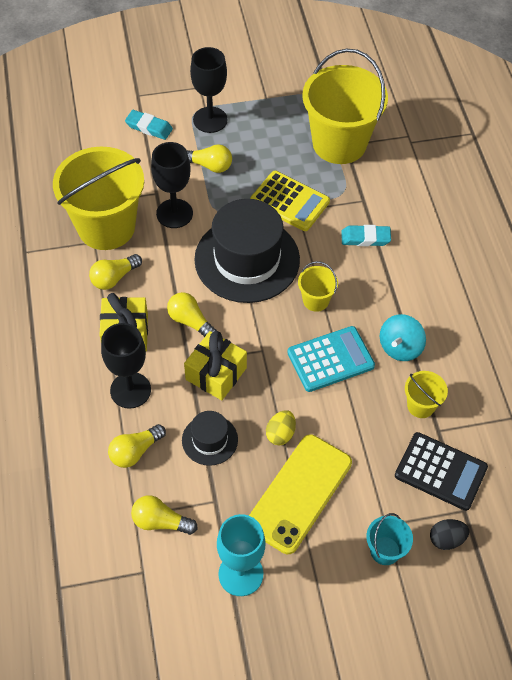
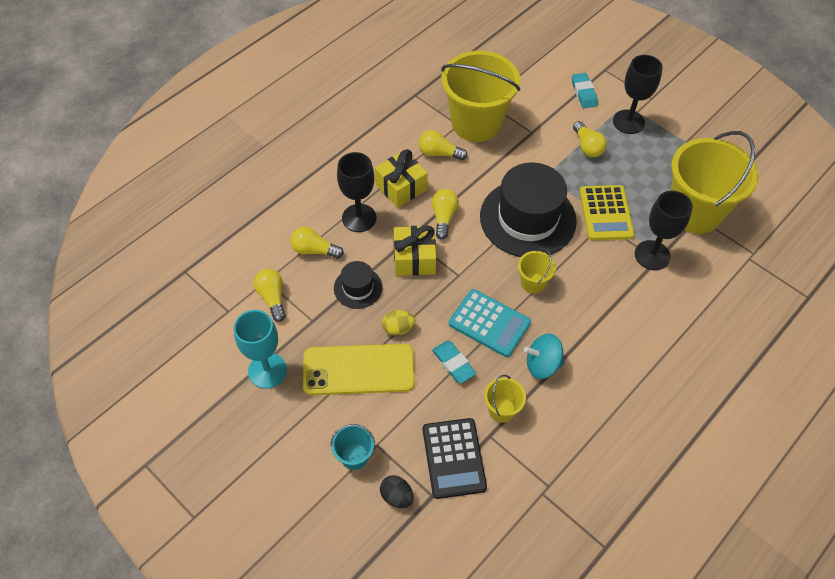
camera: 55 degrees right, 0 degrees up
(174, 213) = (525, 153): black goblet -> black goblet (652, 255)
(365, 238) = (622, 282): turquoise eraser -> turquoise eraser (453, 363)

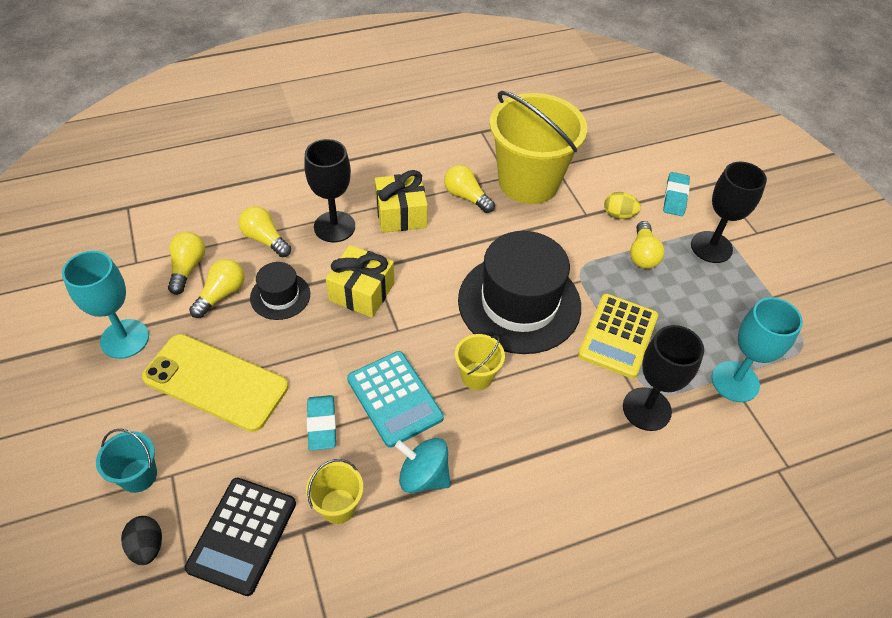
camera: 25 degrees right, 5 degrees down
(398, 328) = (290, 357): yellow egg -> yellow egg (618, 215)
(443, 217) = (424, 263): yellow light bulb -> yellow light bulb (221, 294)
(694, 212) = (735, 381): yellow bucket -> turquoise goblet

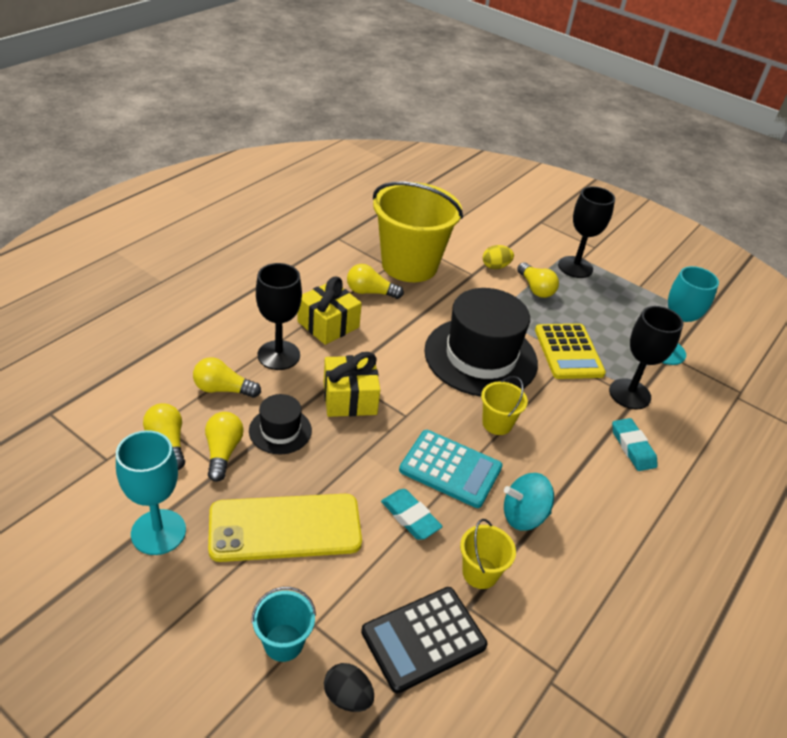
camera: 35 degrees left, 10 degrees down
(242, 535) = (423, 639): black calculator -> black calculator turned 75 degrees clockwise
(675, 197) = (522, 241): turquoise eraser -> turquoise eraser (632, 447)

